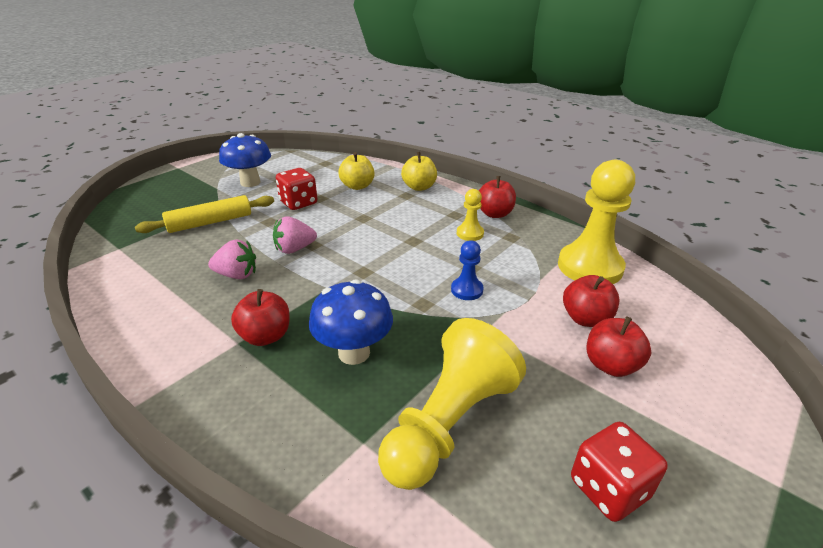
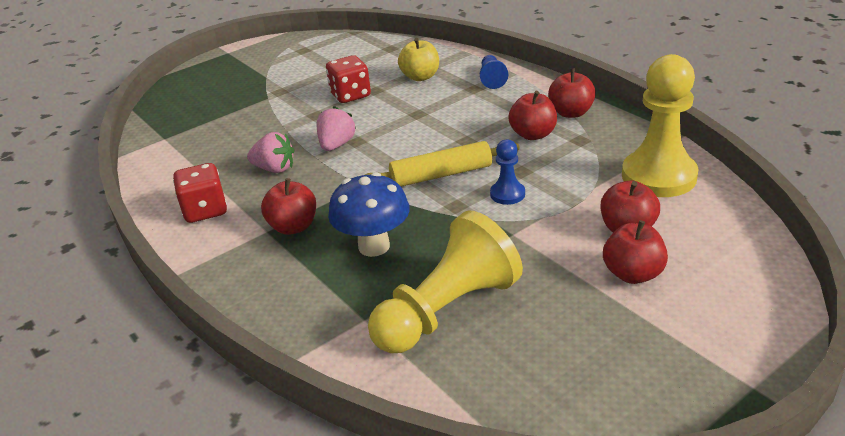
camera: 15 degrees right, 0 degrees up
(210, 222) = (255, 114): yellow rolling pin -> yellow rolling pin (441, 175)
(250, 182) = (302, 71): blue mushroom -> none
(294, 249) = (336, 145): pink strawberry -> pink strawberry turned 120 degrees clockwise
(419, 187) = (492, 79): yellow apple -> blue pawn
(470, 233) = (533, 134): yellow pawn -> red apple
(609, 488) = (578, 372): red dice -> red dice (205, 210)

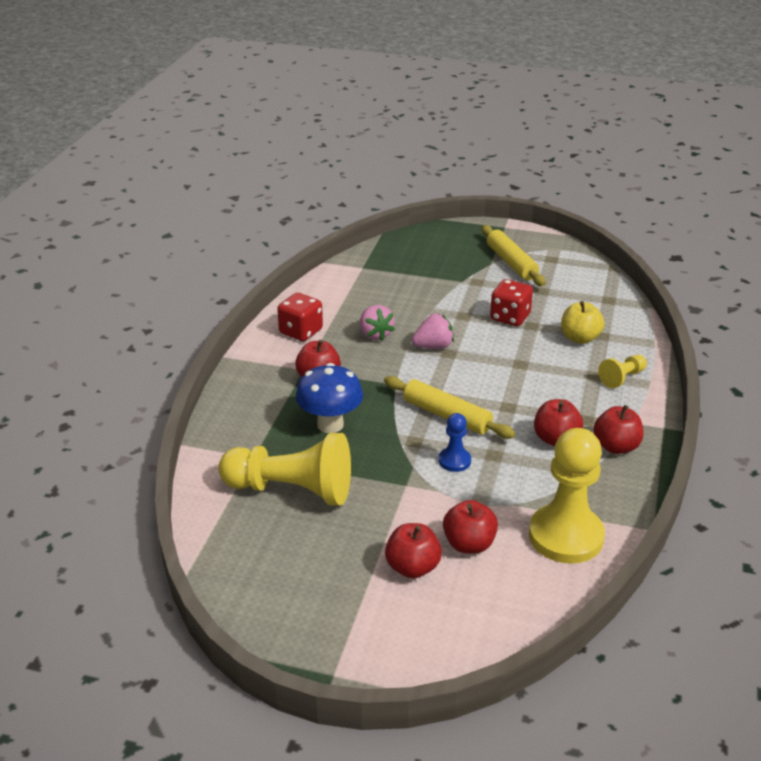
camera: 50 degrees right, 0 degrees up
(280, 67) = (511, 263): none -> yellow rolling pin
(492, 79) = (622, 378): blue pawn -> yellow pawn

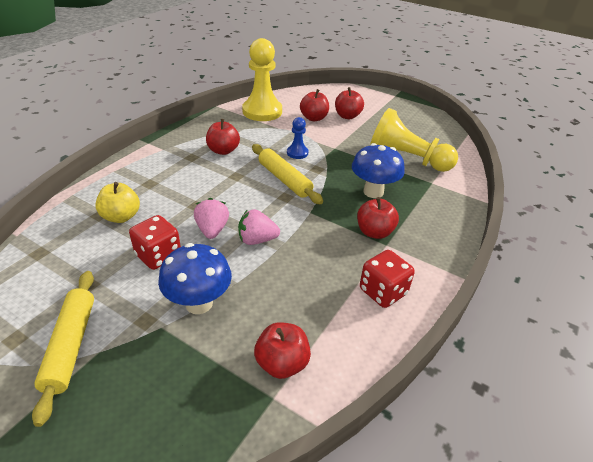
camera: 165 degrees left, 5 degrees up
(375, 334) = (305, 268): pink strawberry -> pink strawberry (212, 230)
(447, 297) = (199, 303): none -> blue mushroom
(616, 446) = (191, 139): red apple -> red apple (282, 363)
(622, 378) = (132, 176): yellow pawn -> none

